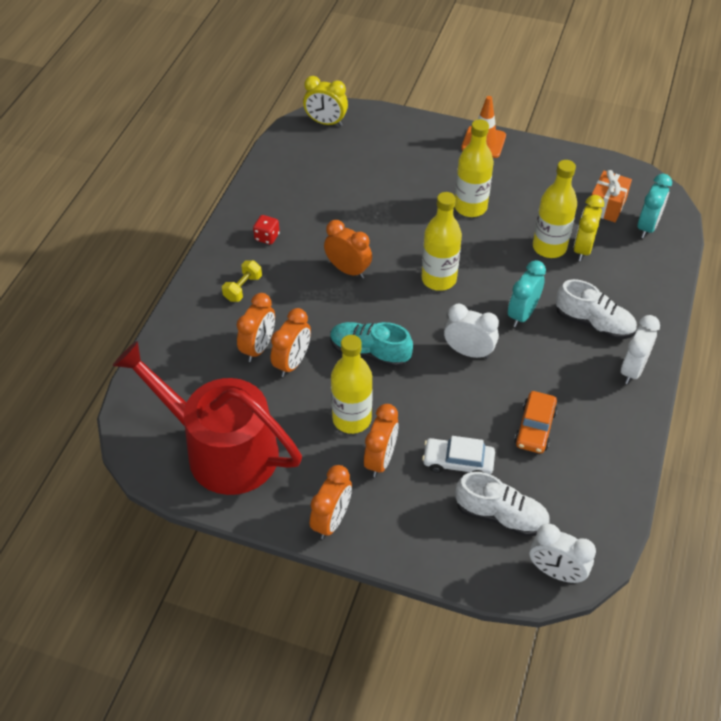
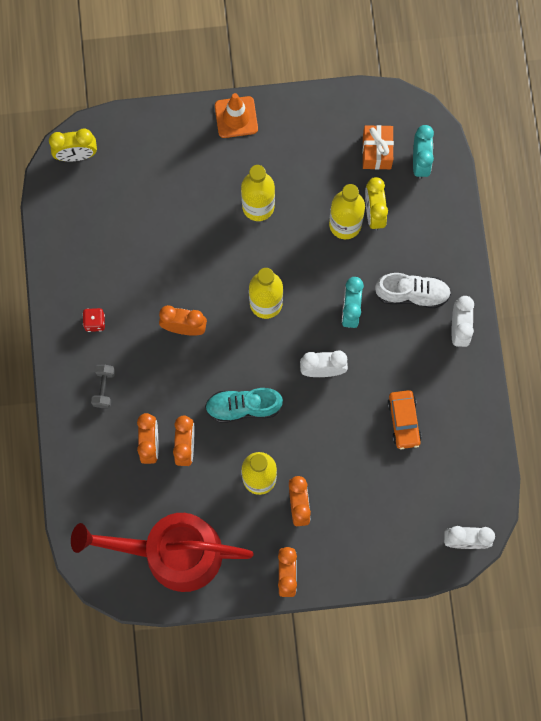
camera: 25 degrees left, 25 degrees up
(243, 288) = (104, 388): yellow dumbbell -> grey dumbbell
(458, 462) = (358, 480): white car -> none
(501, 515) = (408, 512): white shoe -> none

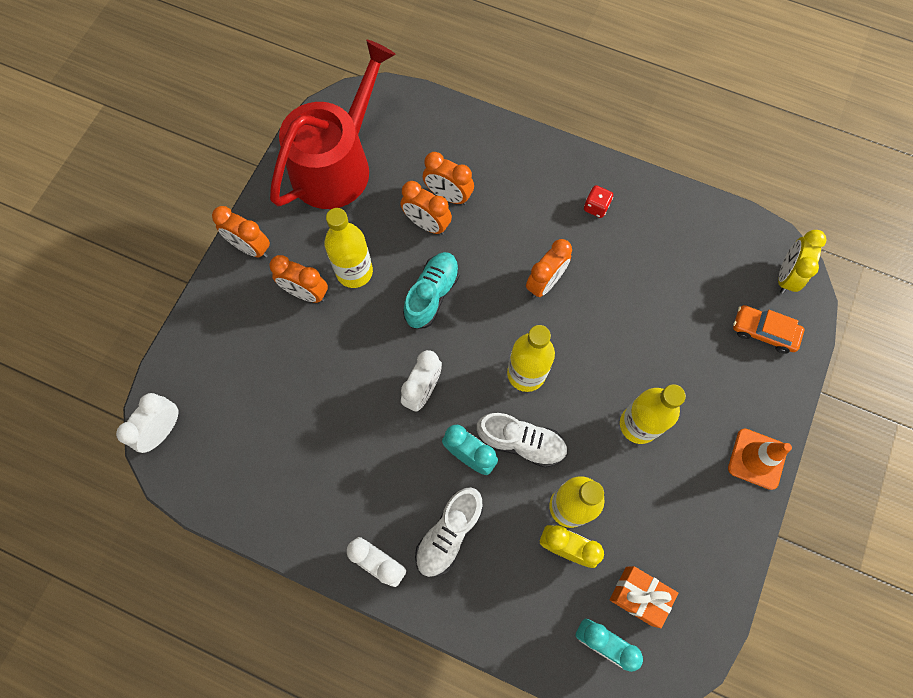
camera: 120 degrees right, 5 degrees down
(104, 388) = (525, 183): grey dumbbell -> none
(319, 280) = (521, 442): none -> white shoe
(404, 421) = (320, 441): orange car -> orange car (764, 332)

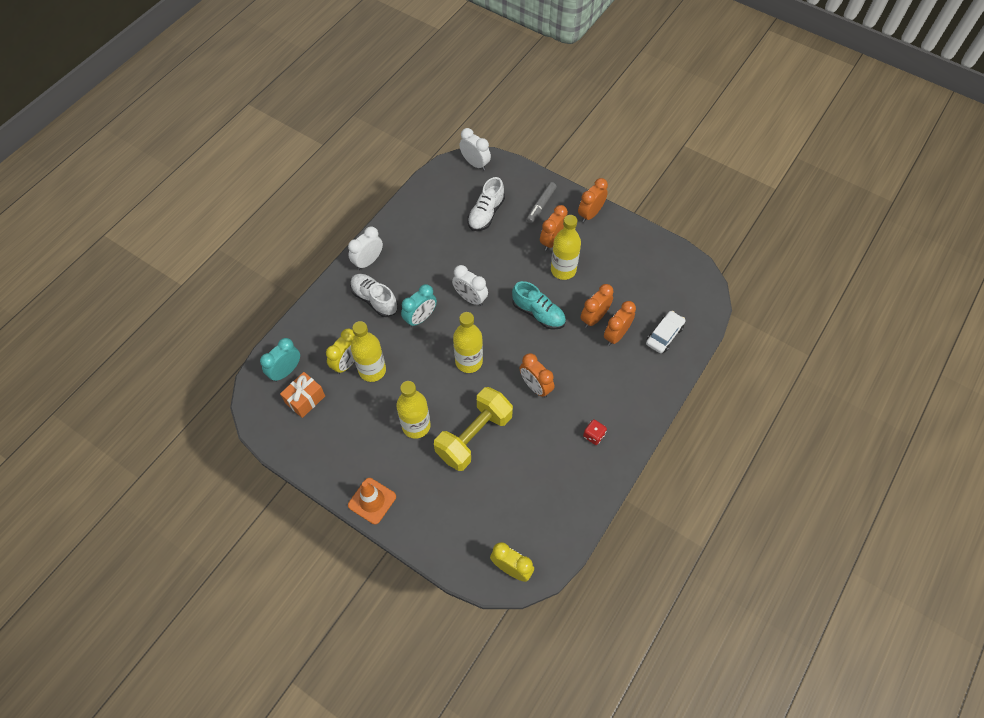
camera: 100 degrees right, 10 degrees down
(241, 317) = (541, 205): none -> grey marker
(337, 164) = (650, 269): red watering can -> none
(438, 141) = (664, 335): none -> white car
(521, 442) = (422, 350): white shoe -> white shoe (486, 213)
(633, 347) = (474, 436): none -> yellow dumbbell
(764, 332) = (467, 535): orange car -> none

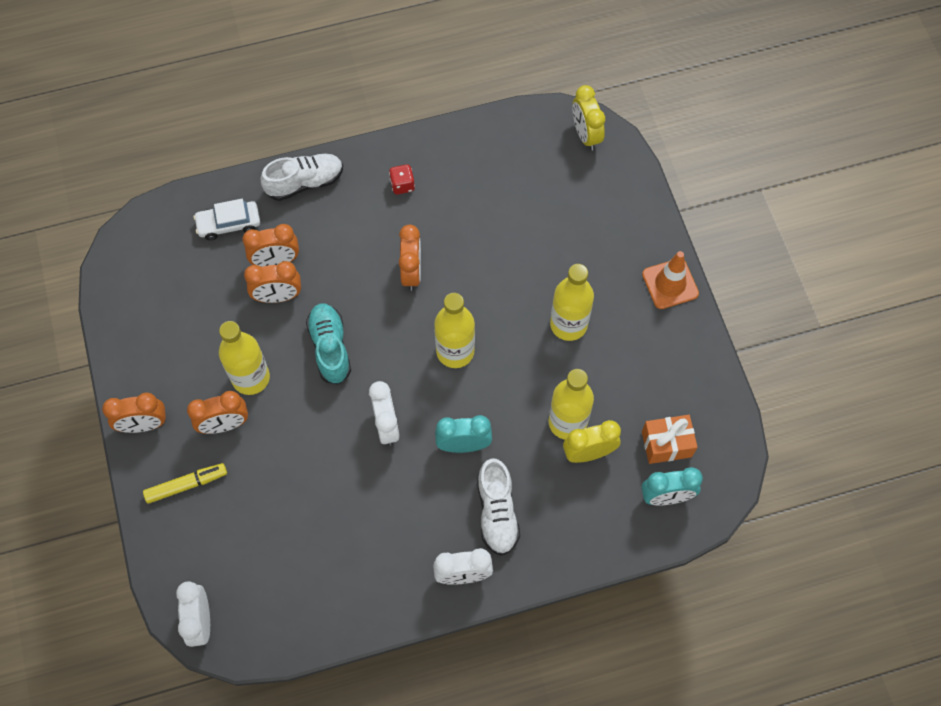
camera: 140 degrees left, 5 degrees up
(474, 436) = (518, 270): yellow dumbbell -> none
(486, 213) = (262, 528): white shoe -> white shoe (305, 182)
(541, 205) = (186, 485): grey marker -> yellow marker

